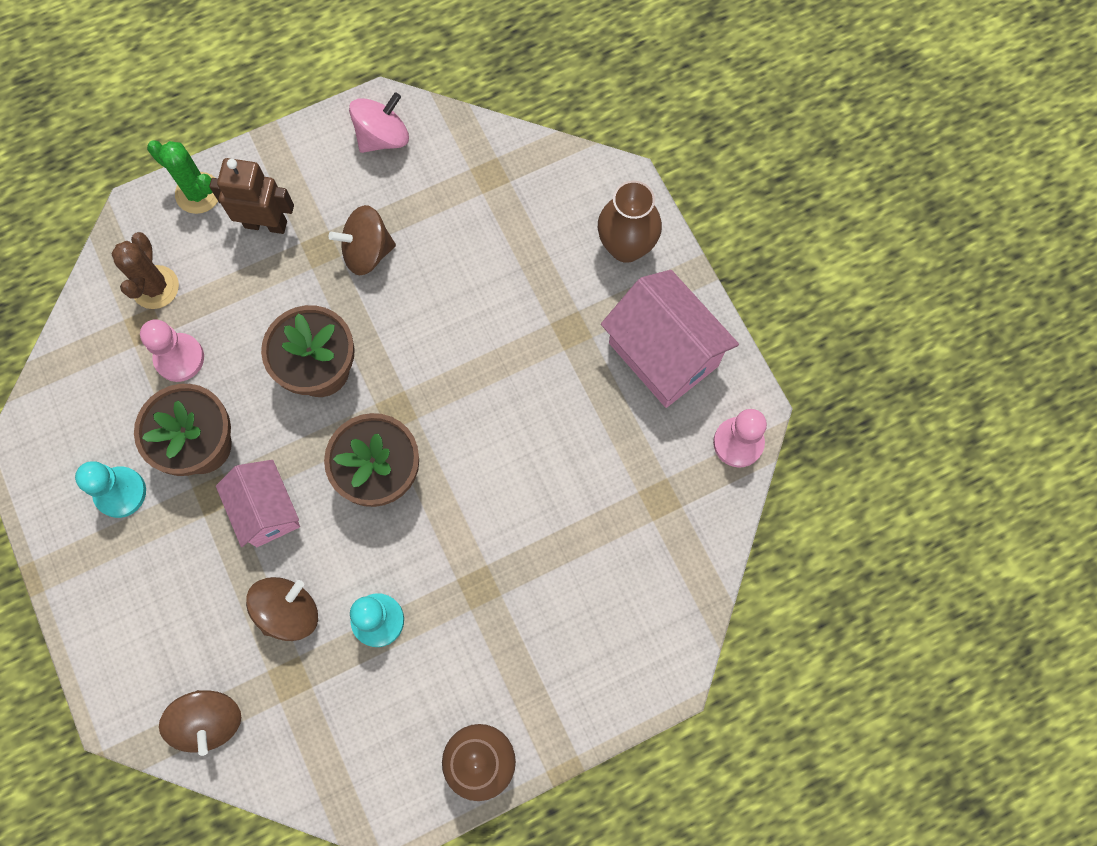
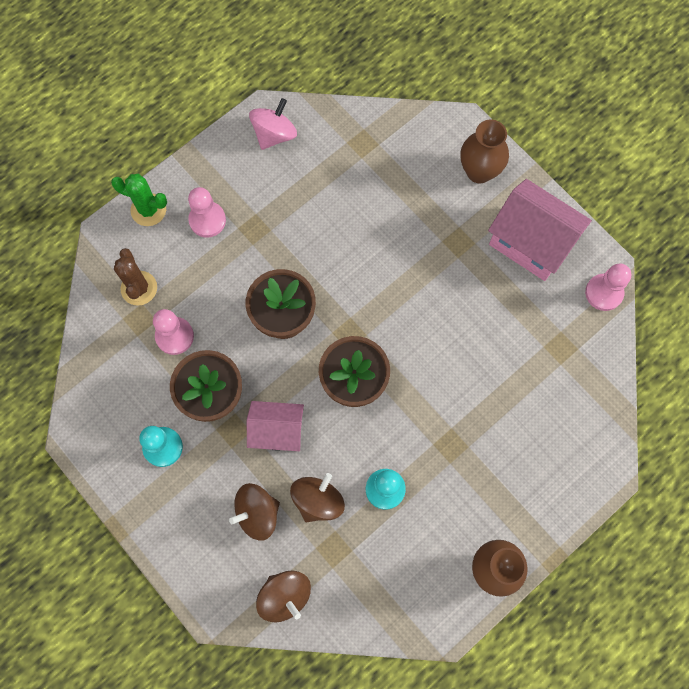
camera: 15 degrees left, 0 degrees up
(266, 224) = (207, 220): brown robot -> pink pawn
(267, 510) = (277, 431): pink house -> pink house turned 45 degrees counterclockwise
(367, 252) = (290, 222): brown spinning top -> brown spinning top (257, 513)

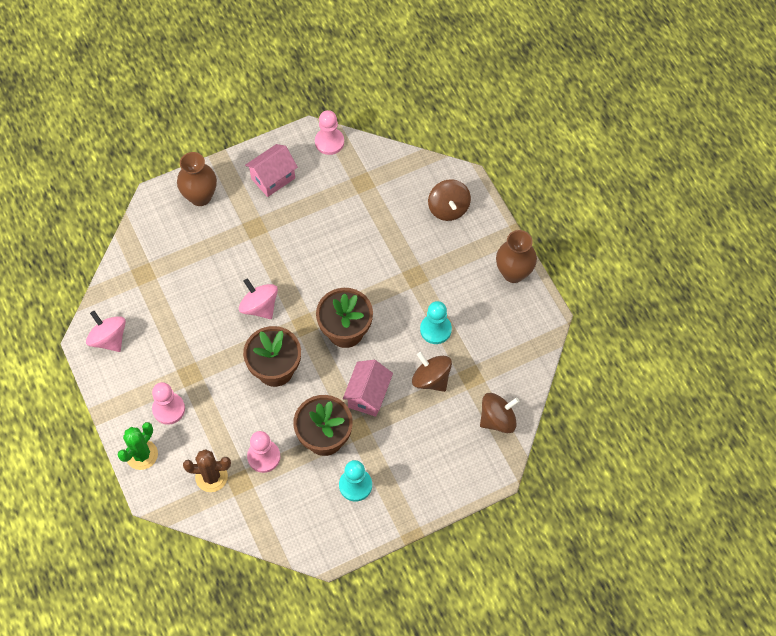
camera: 75 degrees left, 10 degrees down
(257, 513) = (429, 425): brown spinning top -> brown spinning top (448, 208)
(357, 277) = (259, 307): none -> pink spinning top
(530, 243) = (273, 178): pink house -> pink house, size x0.65

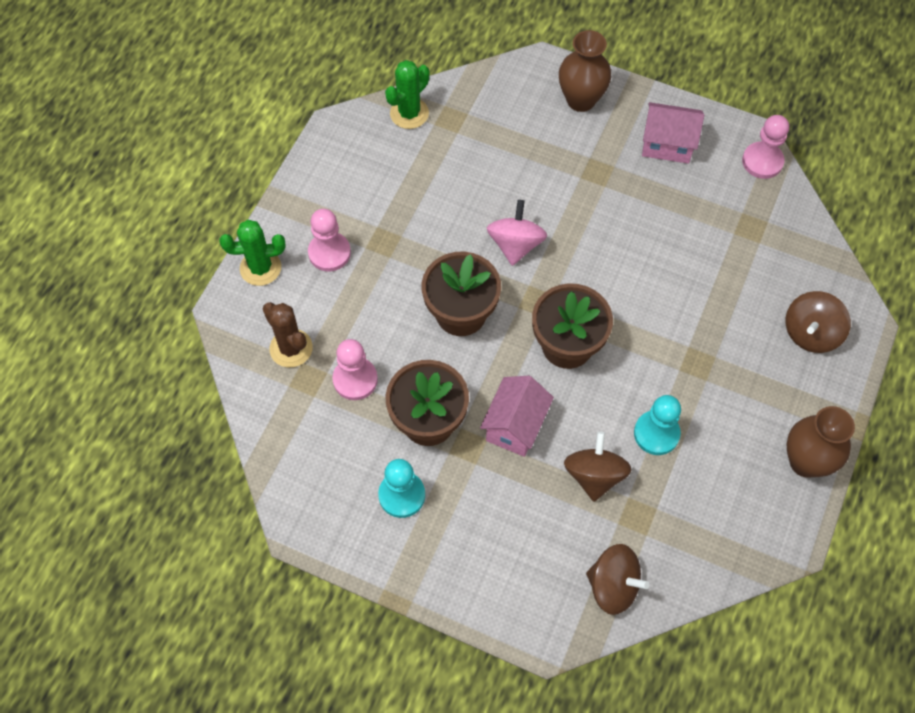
camera: 50 degrees right, 0 degrees up
(109, 339) = (356, 145): pink spinning top -> none
(117, 293) = (409, 113): none -> green cactus
(368, 395) = (515, 426): pink house -> pink house turned 45 degrees counterclockwise

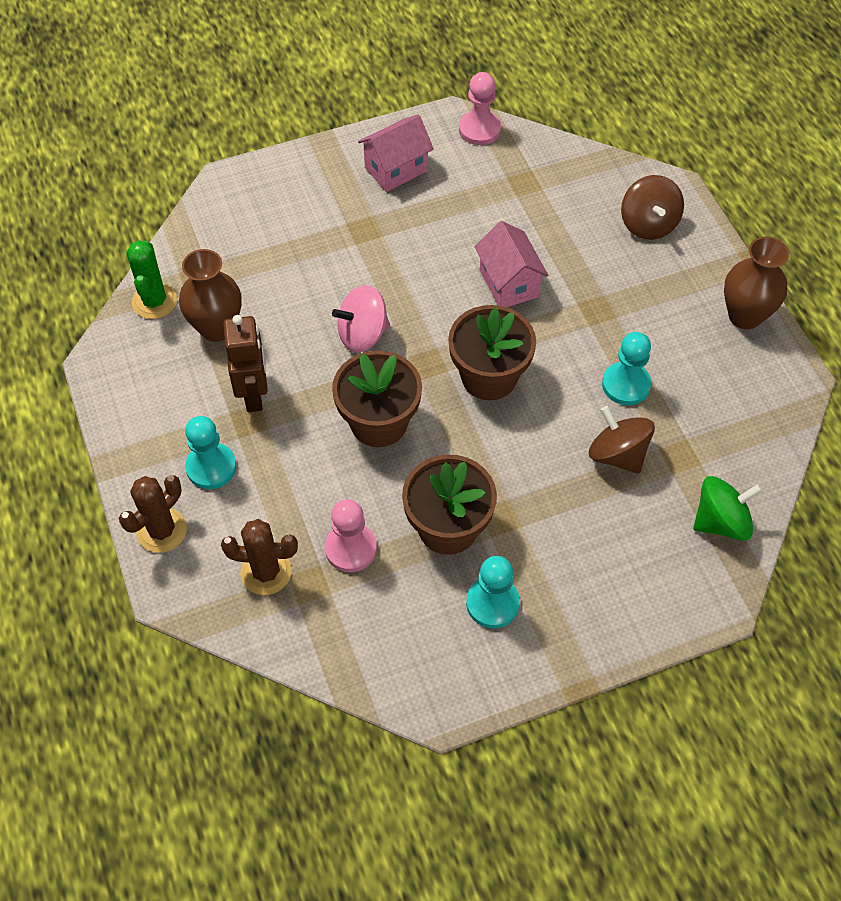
camera: 45 degrees left, 5 degrees down
(260, 268) = (161, 530): green cactus -> brown cactus
(329, 253) = (211, 467): pink pawn -> turquoise pawn
(404, 227) = (253, 394): none -> brown robot
(515, 245) = (362, 334): pink spinning top -> pink spinning top turned 75 degrees counterclockwise
(515, 426) = (519, 471): pink house -> pink house (508, 283)
(581, 100) = (290, 185): brown vase -> brown vase (217, 328)
(613, 586) = (721, 522): brown spinning top -> green spinning top

